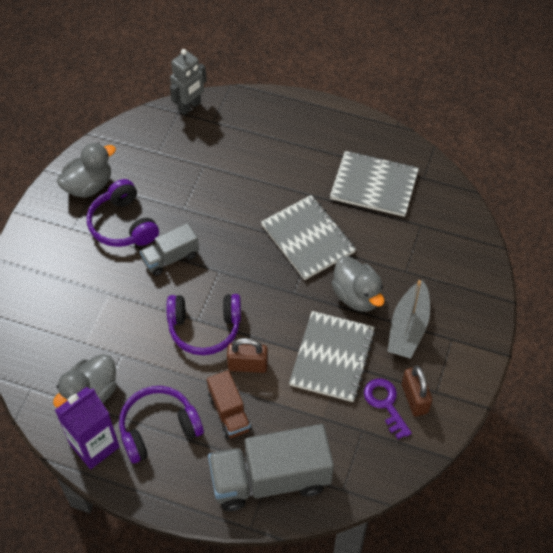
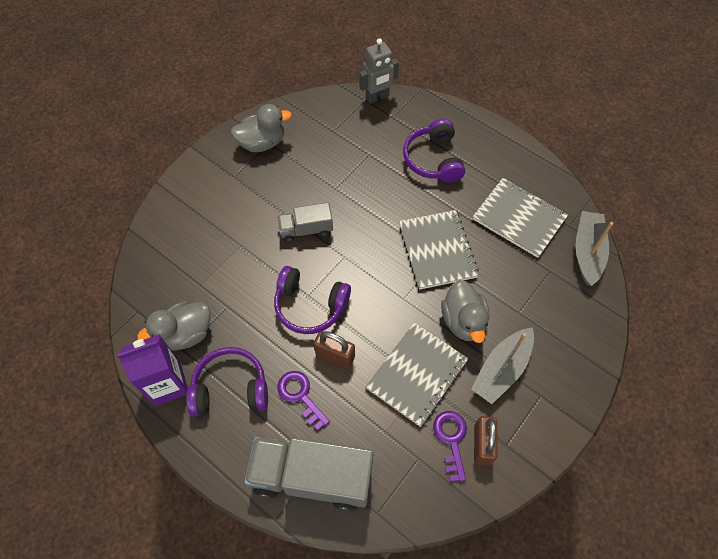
camera: 20 degrees right, 5 degrees up
(123, 225) = (277, 186): purple headphones -> purple headphones (433, 159)
(229, 412) = (300, 396): brown truck -> purple key
(448, 197) = (587, 252): none -> grey boat

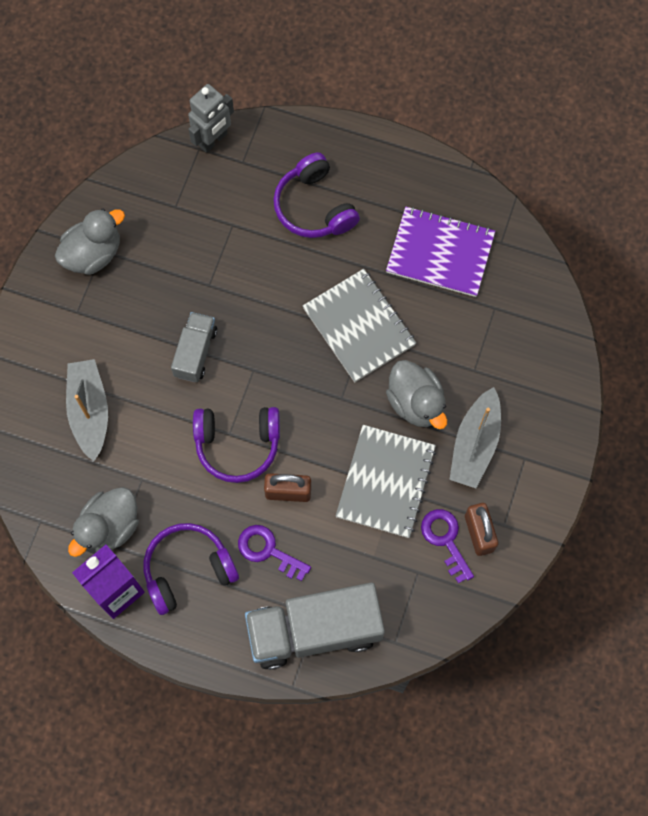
camera: 20 degrees left, 10 degrees up
(306, 229) = (195, 352): grey truck -> grey truck turned 135 degrees clockwise
(519, 218) = (440, 253): grey notebook -> purple notebook
(587, 252) = (530, 270): grey boat -> grey boat (89, 411)

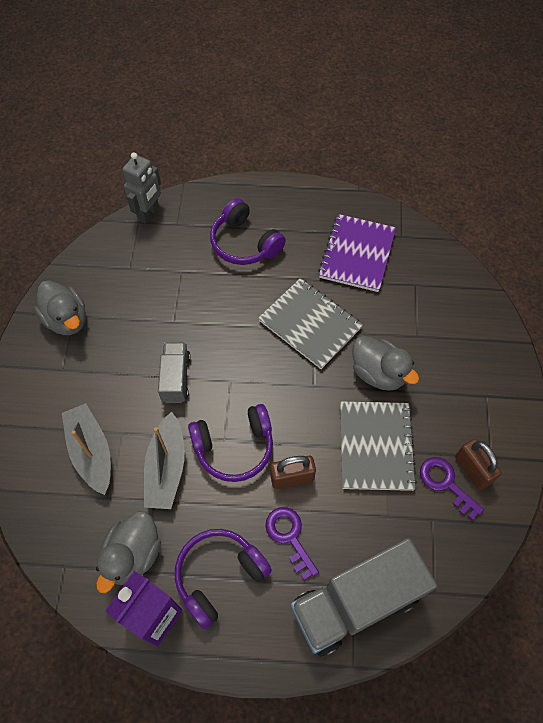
camera: 15 degrees left, 10 degrees down
(93, 254) = (67, 319): grey duck -> grey duck turned 105 degrees clockwise
(268, 550) = (289, 537): purple key -> purple key turned 45 degrees clockwise
(440, 253) = (357, 254): purple notebook -> purple notebook turned 75 degrees counterclockwise
(475, 444) = (440, 395): grey boat -> grey boat (166, 468)

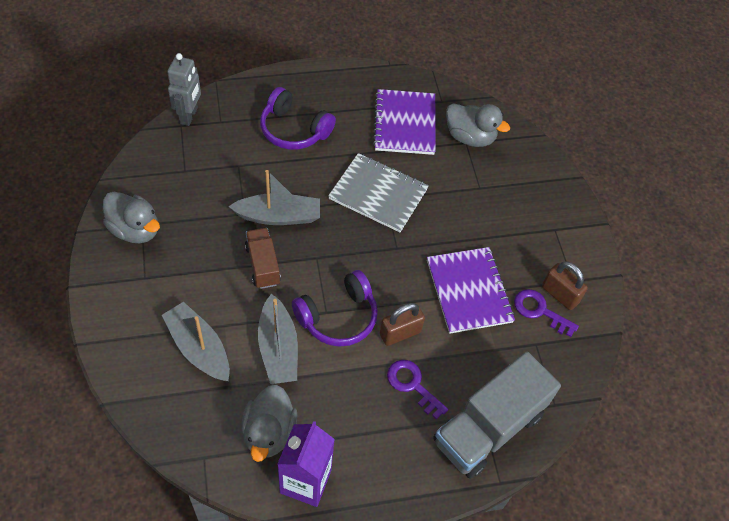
camera: 20 degrees left, 5 degrees down
(176, 378) = (263, 265): grey truck -> brown truck
(205, 330) = (278, 216): none -> grey boat
(219, 576) = (356, 433): purple headphones -> none
(375, 446) = (469, 291): grey notebook -> purple notebook
(378, 373) = (454, 227): grey duck -> grey duck (470, 137)

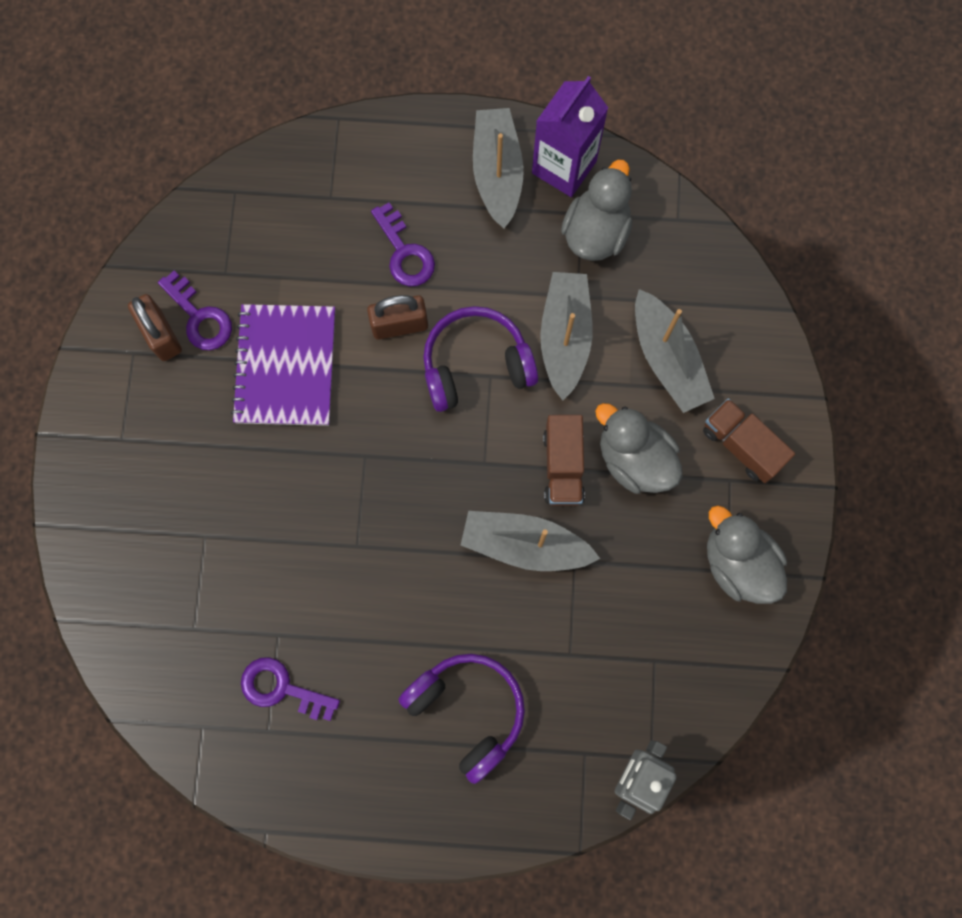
camera: 160 degrees left, 20 degrees up
(137, 300) = (742, 445): none -> brown truck
(359, 464) = (497, 173): none -> grey boat
(378, 194) = (365, 555): grey notebook -> none
(404, 123) = (281, 688): purple notebook -> purple key
(470, 137) = (183, 638): grey duck -> grey duck (634, 459)
(488, 428) = (328, 181): grey truck -> none

